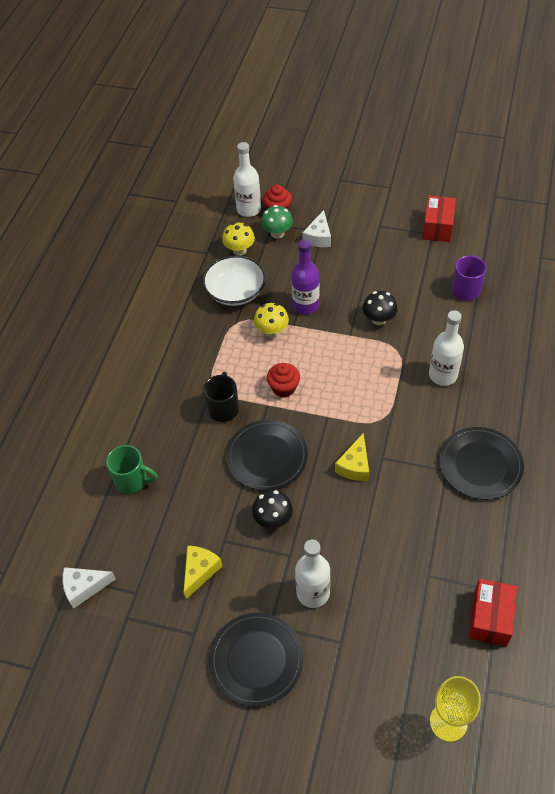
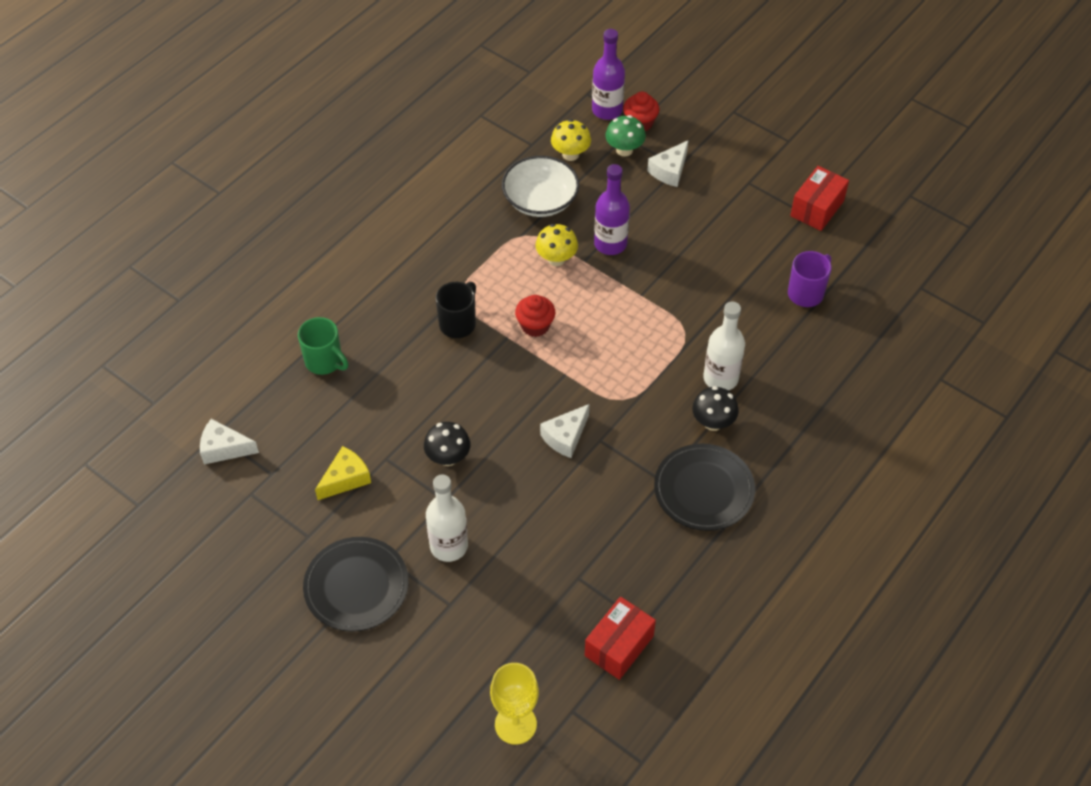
camera: 20 degrees right, 0 degrees up
(249, 209) = (607, 110): white bottle -> purple bottle
(267, 457) = (477, 391): black plate -> none
(355, 465) = (565, 437): yellow cheese -> white cheese
(379, 319) = (684, 290): black mushroom -> black mushroom (713, 422)

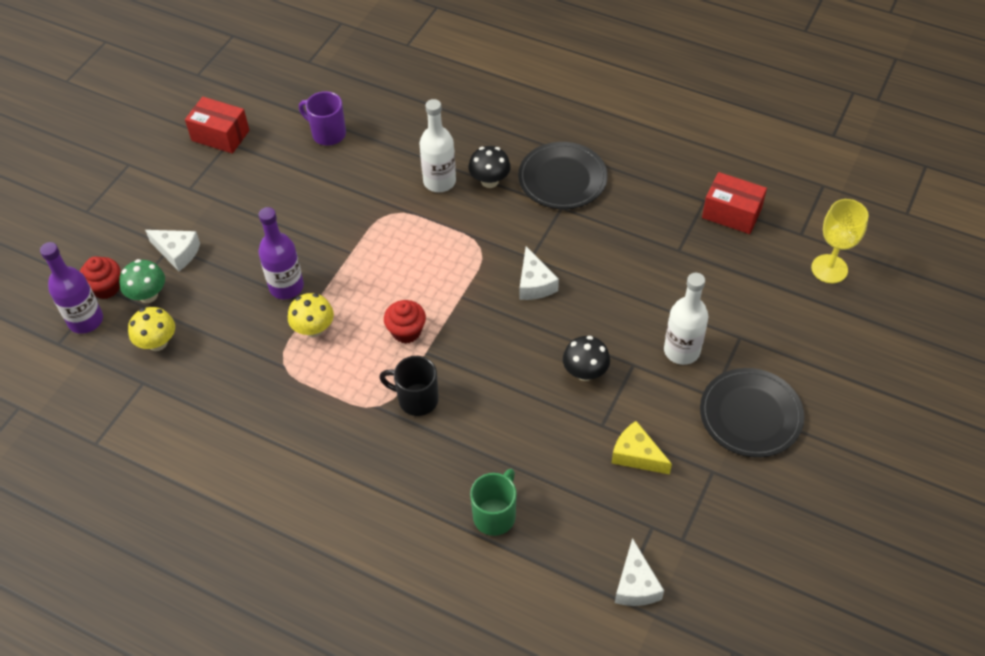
camera: 100 degrees left, 0 degrees up
(540, 200) = (230, 358): white bowl -> none
(565, 437) = (534, 284): white cheese -> white cheese turned 45 degrees clockwise

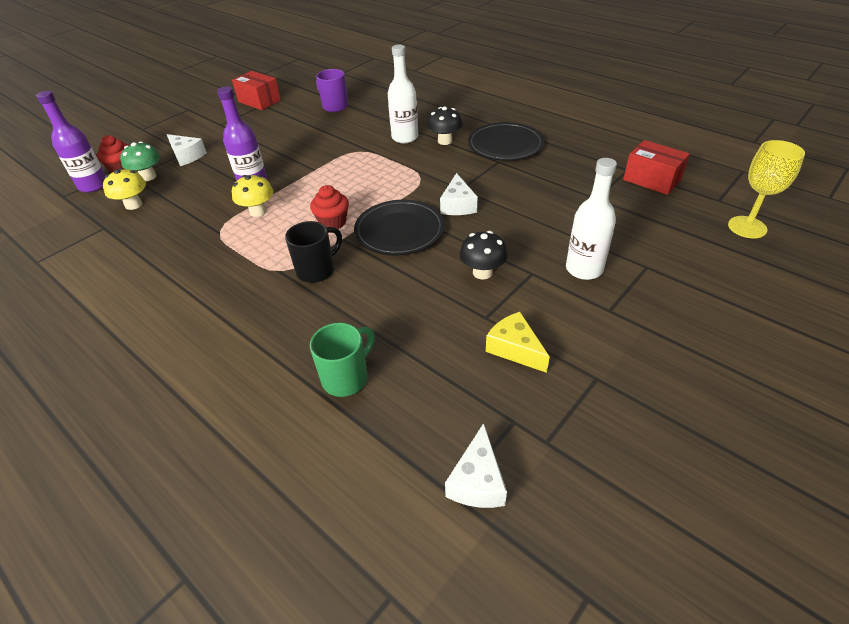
camera: 15 degrees right, 10 degrees down
(416, 399) = (317, 270): black mug -> black mug turned 105 degrees clockwise
(750, 415) = (649, 333): black plate -> black plate (399, 231)

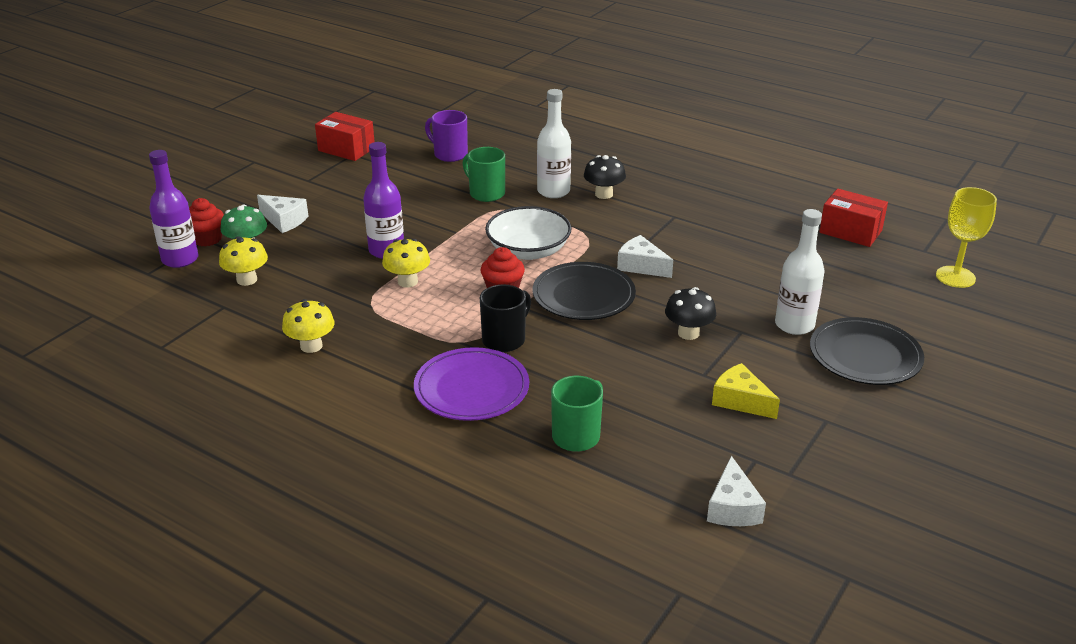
camera: 10 degrees left, 10 degrees down
(154, 267) = (311, 346): none -> yellow mushroom
(269, 318) = (471, 389): none -> purple plate
(350, 138) = (486, 193): none -> green mug
(367, 187) = (528, 250): none -> white bowl
(458, 205) = (641, 266): white cheese -> white cheese turned 135 degrees clockwise
(505, 145) = (677, 197): black plate -> black plate (865, 356)

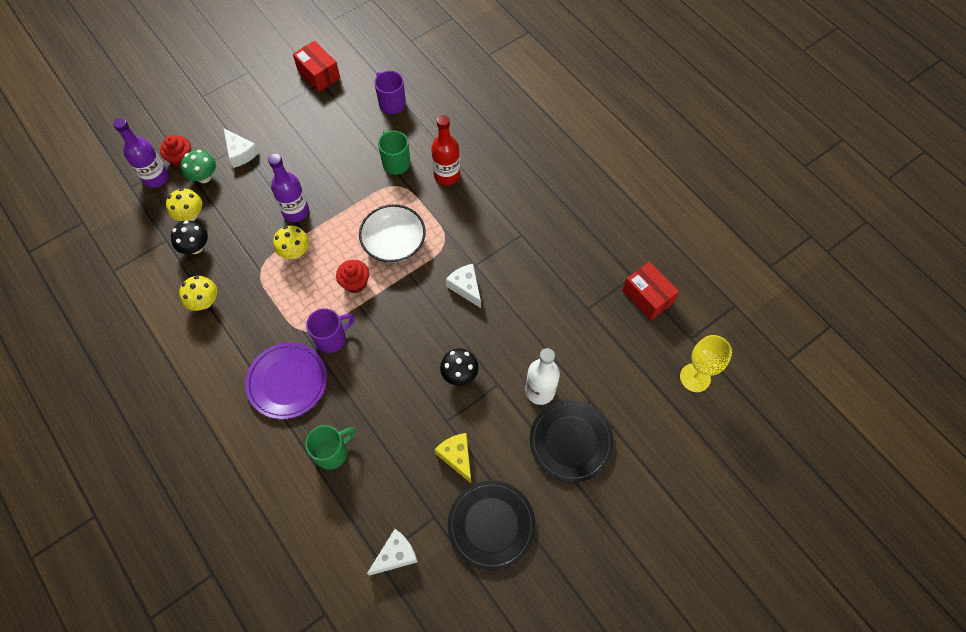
camera: 20 degrees right, 30 degrees up
(505, 340) = (331, 338): black mug -> purple mug
(553, 191) = (447, 175): white bottle -> red bottle
(583, 295) = (408, 308): black plate -> black plate (491, 525)
(604, 194) = (483, 190): black mushroom -> black mushroom (195, 247)
(732, 507) = (396, 555): white cheese -> white cheese turned 150 degrees counterclockwise

